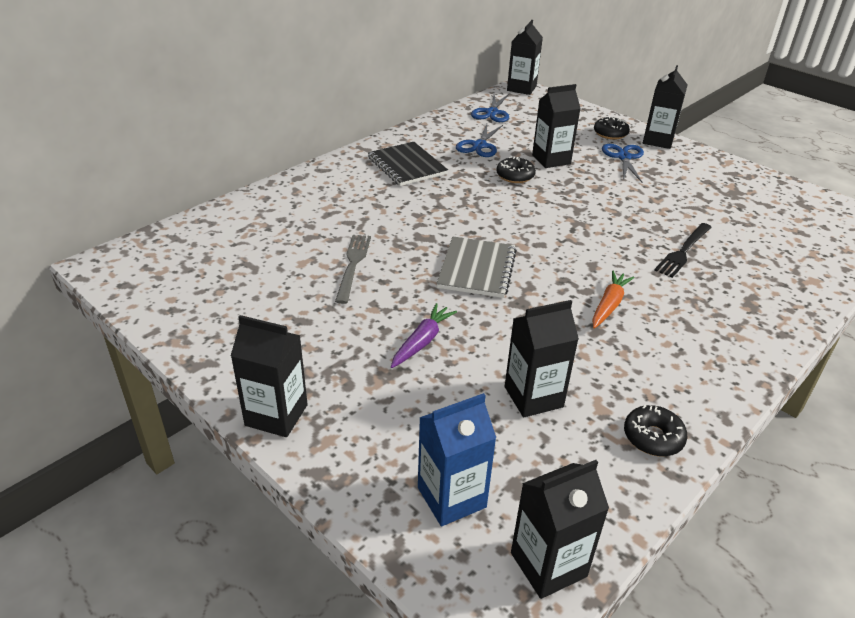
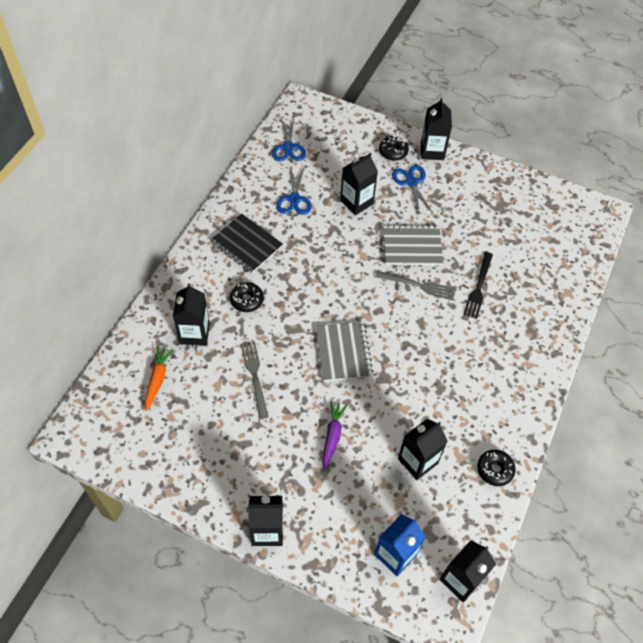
camera: 20 degrees left, 20 degrees up
(515, 176) = (335, 233): black donut -> black donut (247, 300)
(521, 88) = (301, 102): black carton -> black carton (195, 333)
(601, 234) = (418, 285): none -> grey fork
(605, 203) = (412, 247): none -> grey notebook
(609, 305) = (442, 361): orange carrot -> orange carrot (157, 379)

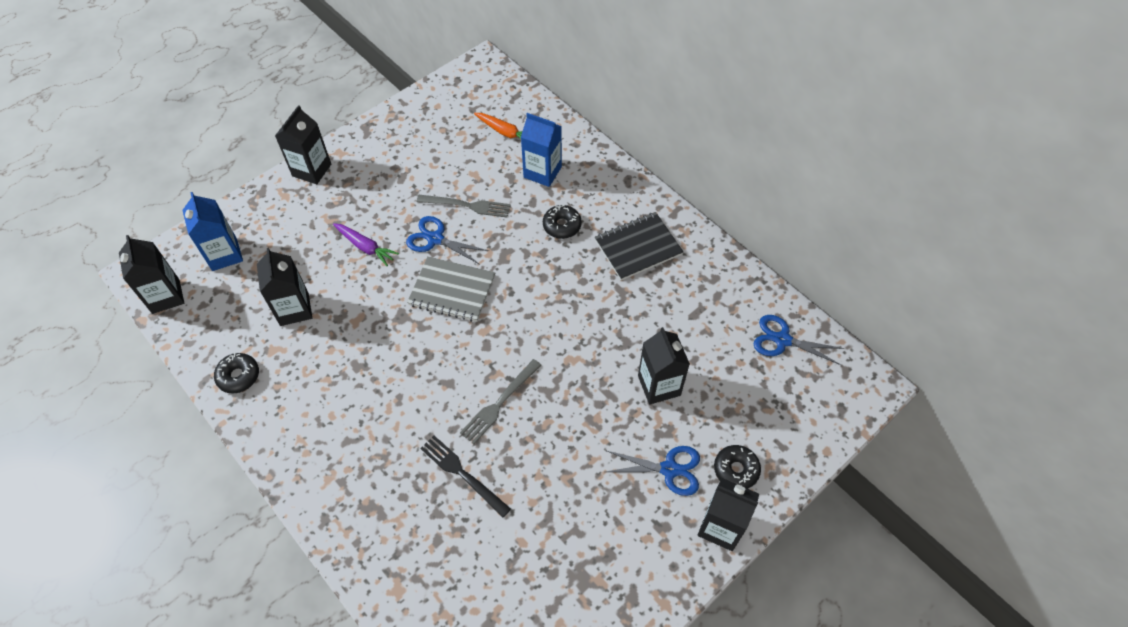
camera: 115 degrees right, 0 degrees up
(195, 333) = (542, 172): black carton -> blue carton
(294, 199) = (689, 317): blue scissors -> blue scissors (435, 239)
(412, 247) = (560, 422): grey notebook -> none

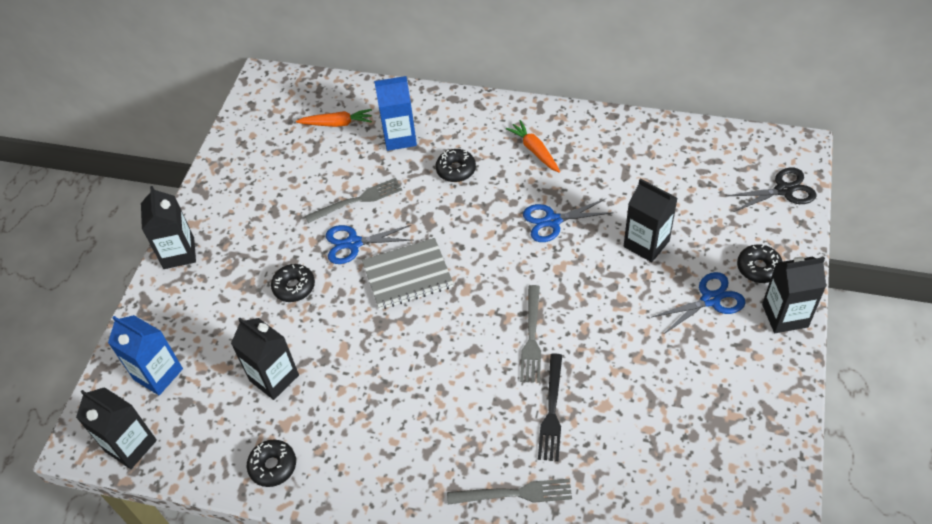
camera: 30 degrees left, 5 degrees down
(365, 247) = (294, 287): purple carrot -> black donut
(379, 519) = (514, 493): none -> grey fork
(462, 473) = (551, 411): black fork -> black fork turned 90 degrees counterclockwise
(638, 247) = (535, 151): black notebook -> orange carrot
(782, 340) = (707, 154): blue scissors -> blue scissors (553, 221)
(822, 415) = (783, 190): none -> black scissors

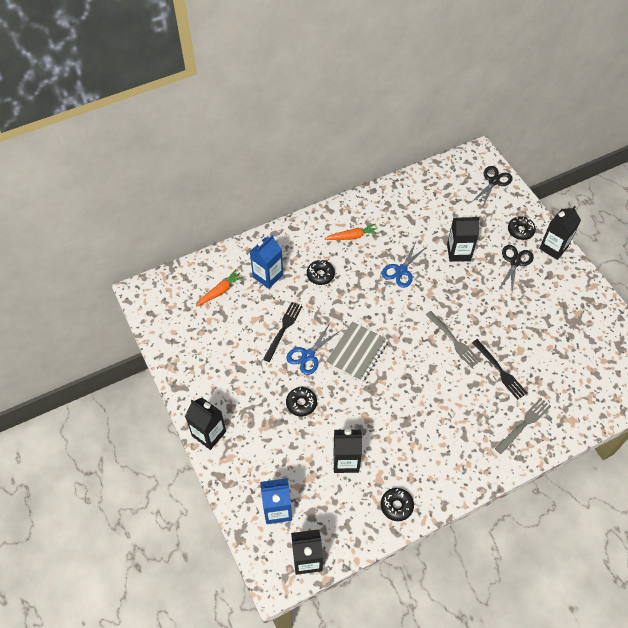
camera: 45 degrees left, 5 degrees up
(357, 200) = (283, 329): grey fork -> black fork
(535, 151) = (352, 236): orange carrot -> orange carrot turned 150 degrees clockwise
(710, 299) = (515, 262): blue scissors -> black scissors

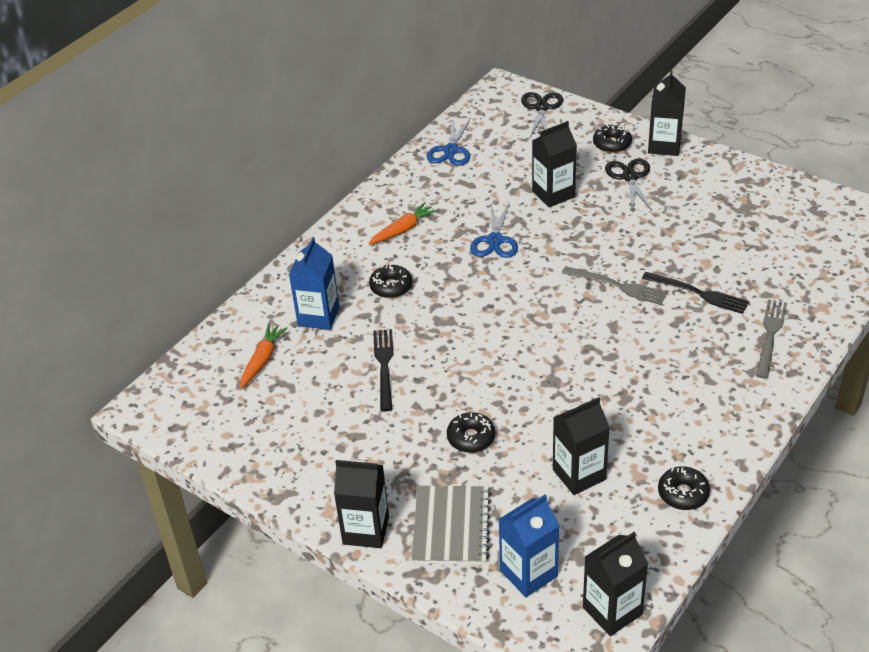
camera: 25 degrees left, 15 degrees down
(308, 355) = (440, 380): blue scissors -> blue scissors (451, 150)
(357, 352) = (503, 350): grey notebook -> grey notebook (451, 527)

